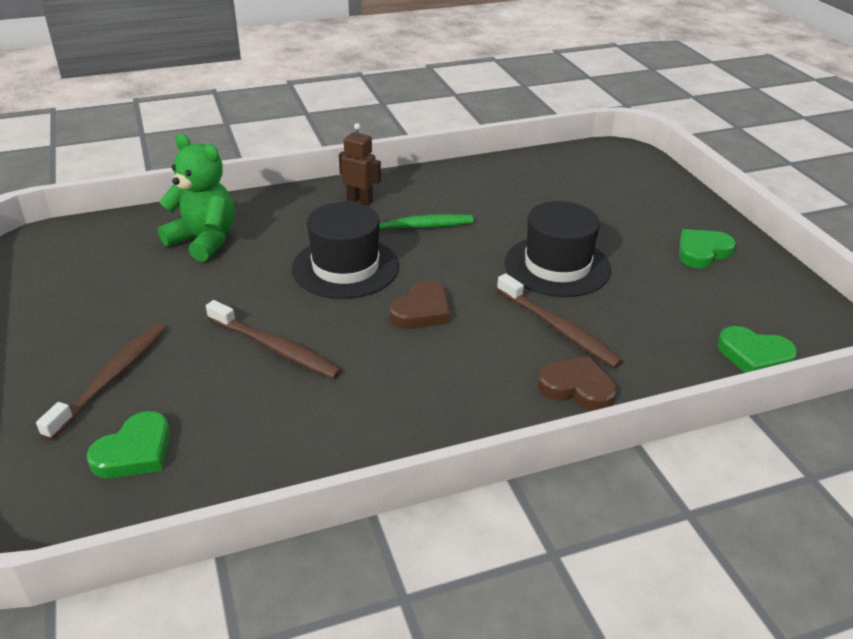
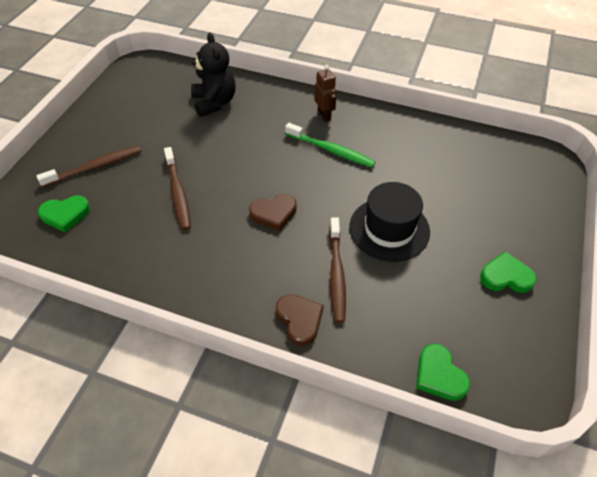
camera: 40 degrees right, 15 degrees up
(204, 241) = (214, 102): green teddy bear -> black teddy bear
(345, 267) = (265, 160): black hat -> none

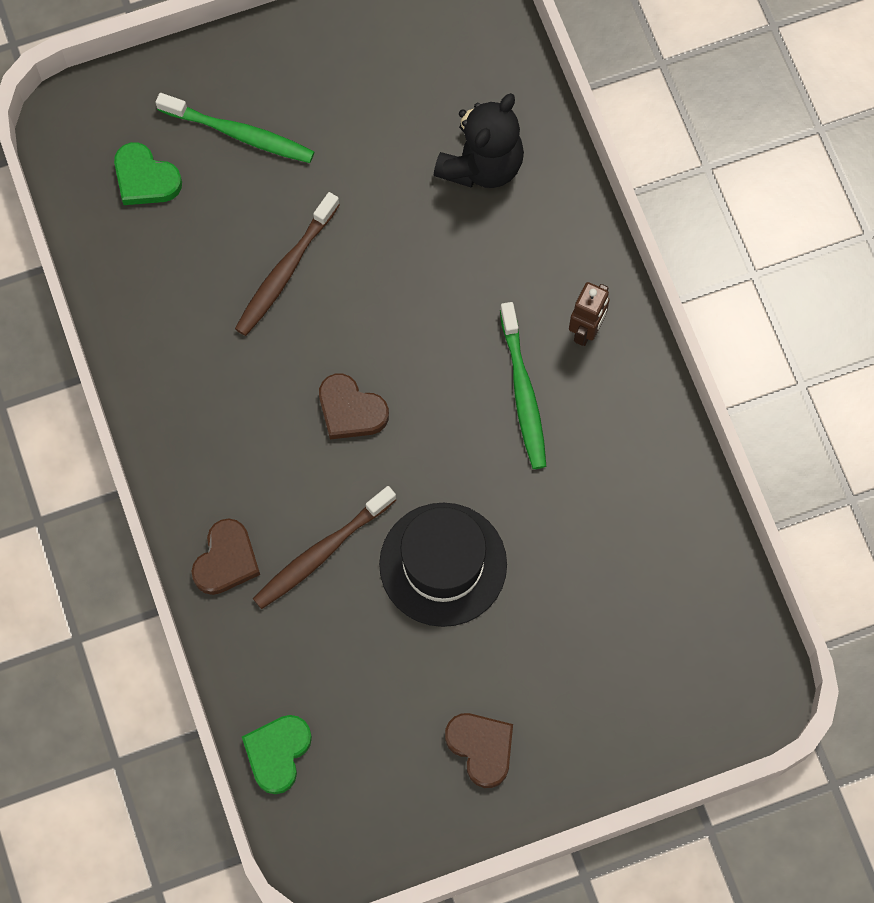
camera: 50 degrees right, 20 degrees up
(95, 167) = (239, 134): brown toothbrush -> green toothbrush
(506, 276) = (481, 748): green heart -> brown heart

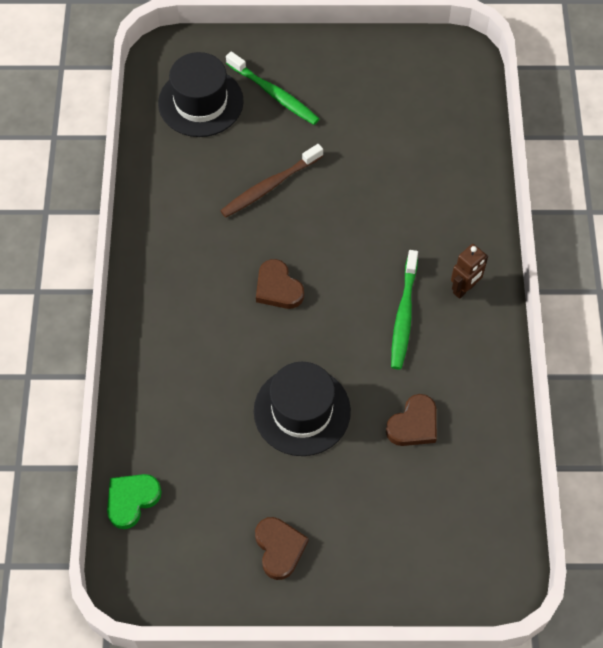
camera: 20 degrees right, 10 degrees down
(145, 178) = (200, 102): green heart -> black hat
(226, 560) = (151, 357): brown heart -> brown heart (413, 424)
(321, 552) = (219, 374): brown toothbrush -> none
(481, 165) = (430, 161): black teddy bear -> none

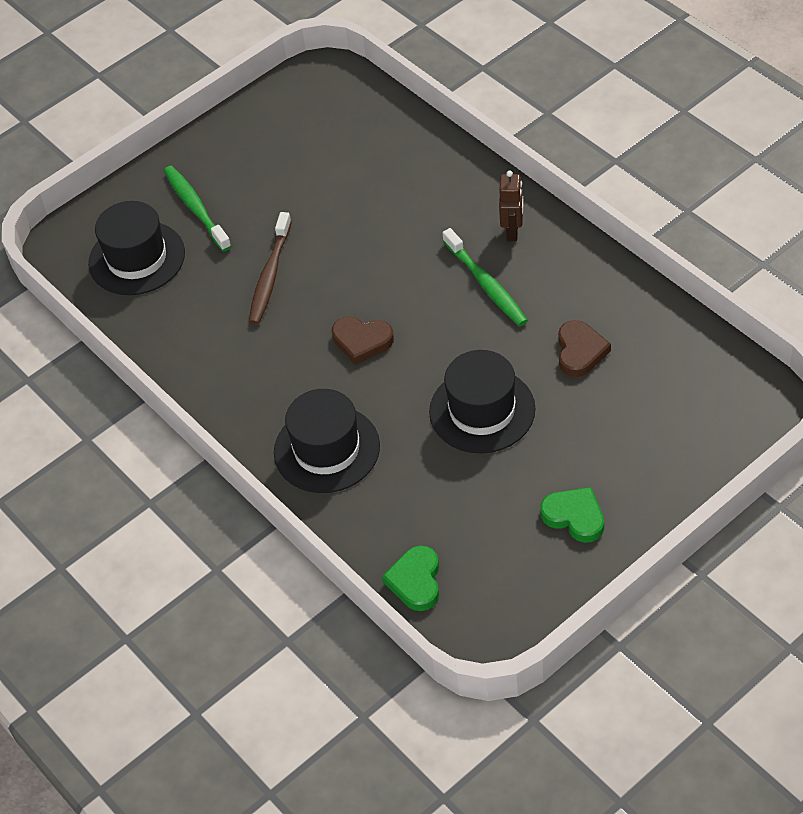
camera: 35 degrees left, 10 degrees down
(175, 350) = (327, 449): none -> black hat
(274, 94) = (196, 208): green toothbrush -> green toothbrush turned 120 degrees counterclockwise
(279, 548) = (574, 516): brown heart -> green heart

